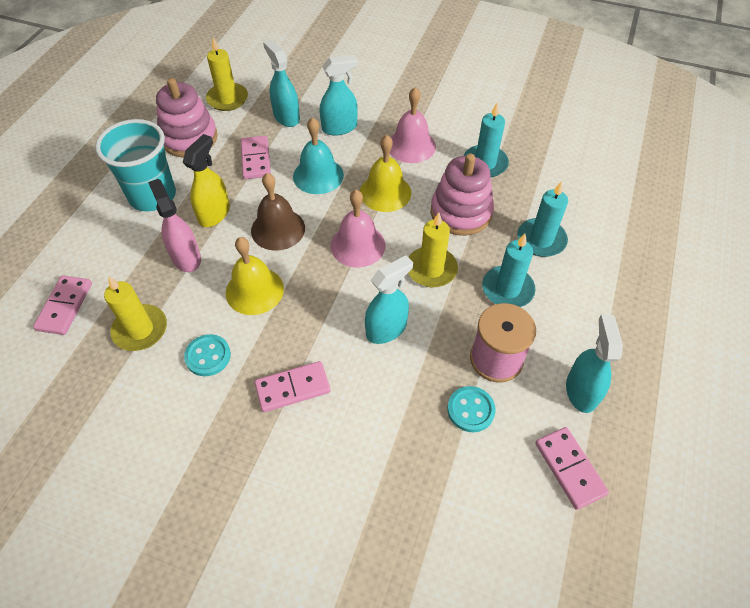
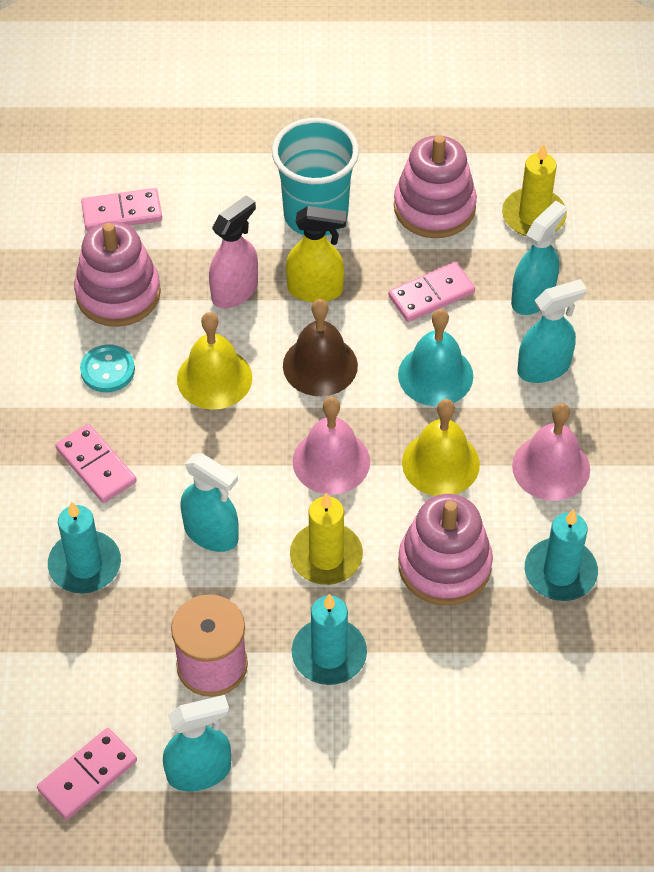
camera: 70 degrees right, 0 degrees up
(140, 330) = (118, 294): yellow candle -> pink stacking toy
(339, 127) = (544, 368): turquoise spray bottle -> turquoise spray bottle turned 75 degrees counterclockwise
(470, 410) = (130, 653): turquoise button -> none
(541, 240) = (437, 678): turquoise candle -> turquoise candle (85, 565)

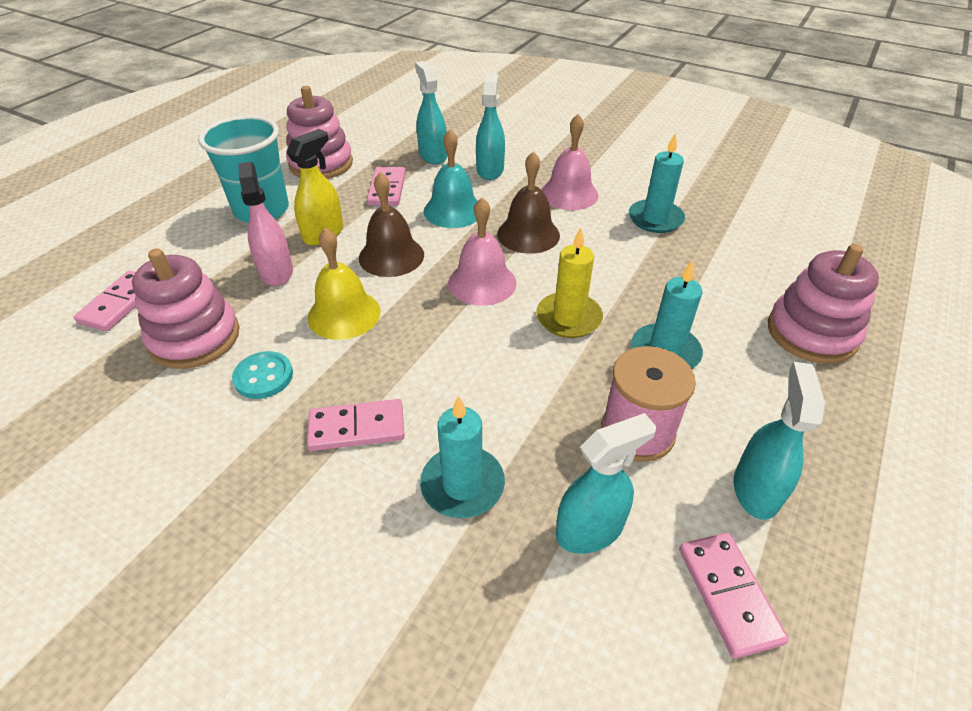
camera: 60 degrees left, 10 degrees down
(211, 533) = (496, 376): turquoise spray bottle -> turquoise spray bottle (590, 529)
(440, 463) = (528, 234): yellow bell -> brown bell
(444, 565) = (617, 264): pink stacking toy -> pink stacking toy (811, 333)
(533, 216) = (374, 135): yellow candle -> none

